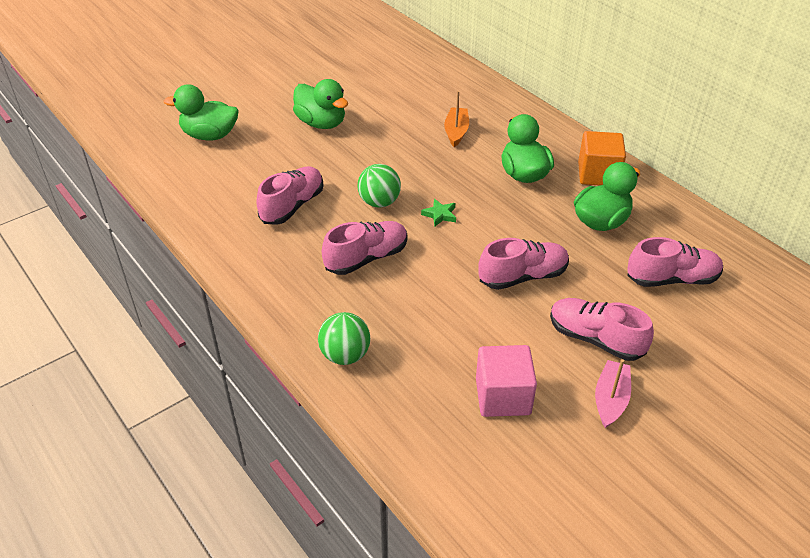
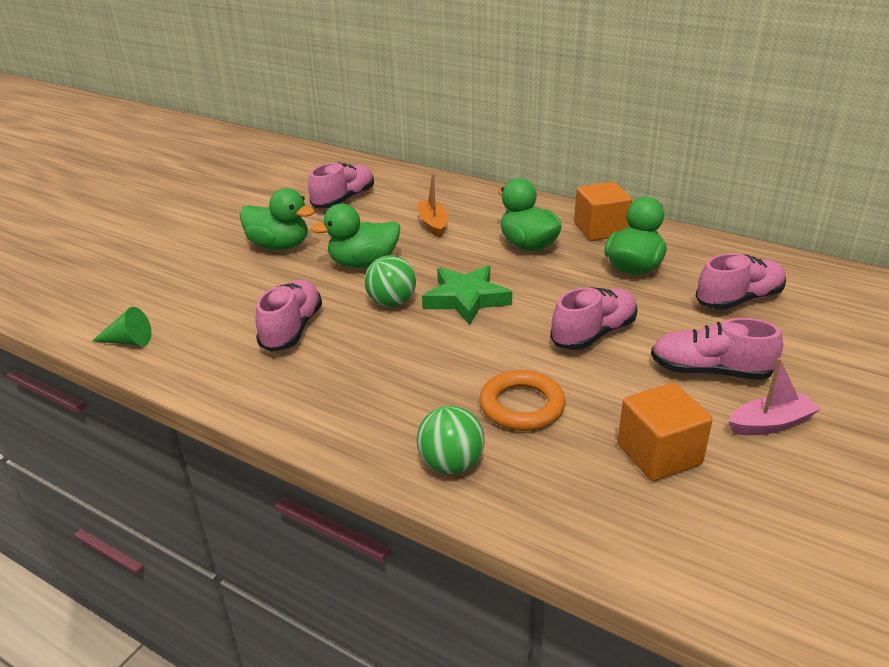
camera: 20 degrees left, 10 degrees down
(174, 184) = (128, 341): none -> green cone
(210, 135) = (149, 284): green duck -> green duck (363, 263)
(366, 258) = (412, 359): pink shoe -> pink shoe (344, 200)
(425, 324) = (522, 406): none -> orange ring
(440, 215) = (466, 299): green star -> green star, size x2.09
(503, 396) = (659, 454): pink cube -> orange cube
(610, 399) = (770, 424): pink boat -> pink boat turned 75 degrees clockwise

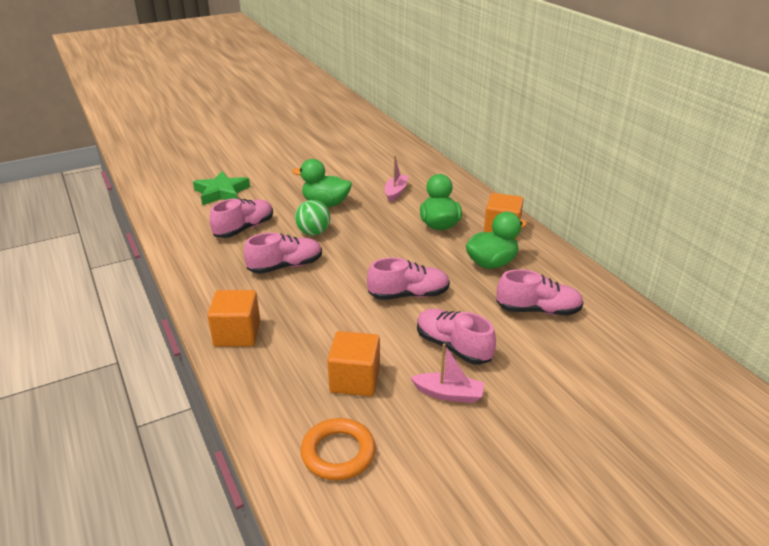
camera: 30 degrees right, 0 degrees up
(128, 341) = (162, 207): green cone -> none
(279, 246) = (292, 178): green duck -> none
(344, 200) = (361, 160): pink shoe -> pink shoe (285, 266)
(433, 224) = (396, 192): orange boat -> pink boat
(451, 464) = (237, 334): green ball -> orange cube
(466, 299) = (358, 245): green star -> green star (221, 192)
(522, 406) = (312, 319): orange ring -> orange ring (338, 453)

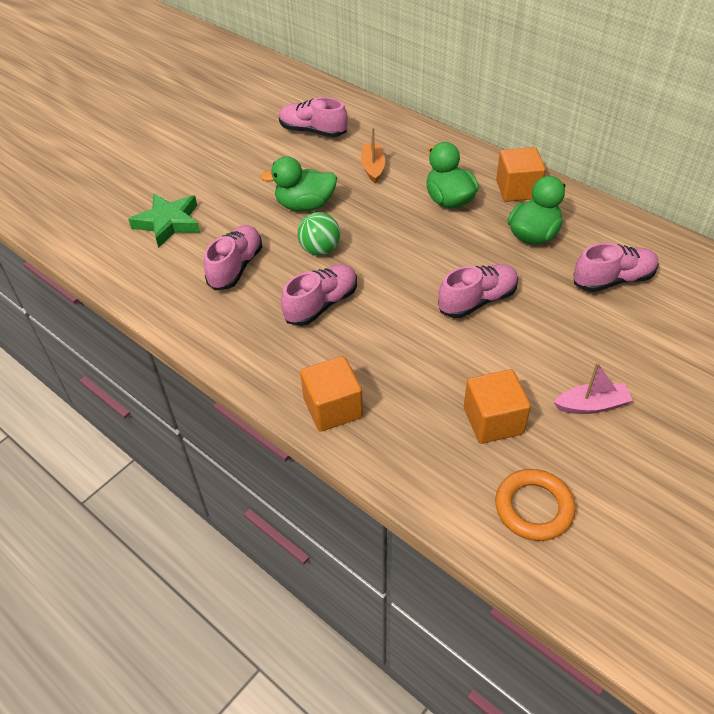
camera: 20 degrees left, 15 degrees up
(396, 192) = (373, 168): pink boat -> orange boat
(453, 347) = (561, 350): pink shoe -> pink shoe (313, 131)

